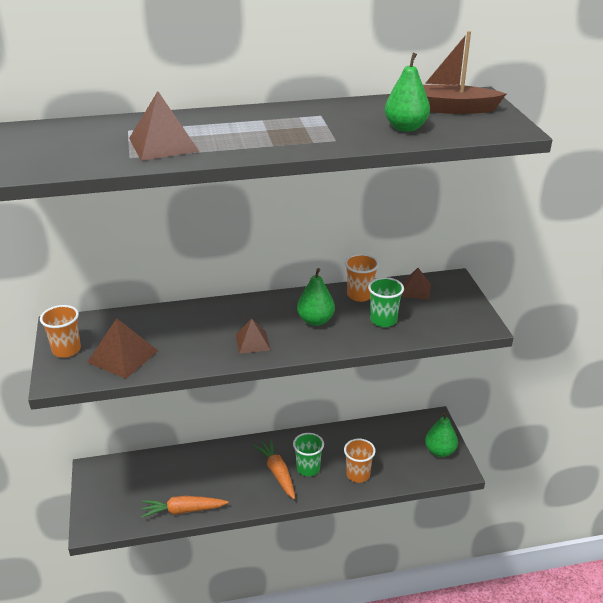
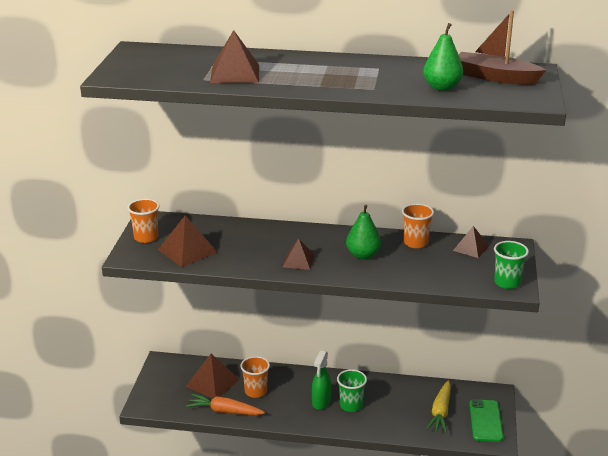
camera: 20 degrees right, 5 degrees down
(156, 480) = (212, 382): none -> brown pyramid
(277, 472) = (321, 402): orange carrot -> green spray bottle
(358, 474) = (395, 421): orange cup -> orange cup (255, 391)
(383, 320) = (424, 266): green cup -> green cup (507, 282)
(395, 453) = (440, 412): none -> yellow carrot
(440, 451) = (485, 421): green pear -> green phone

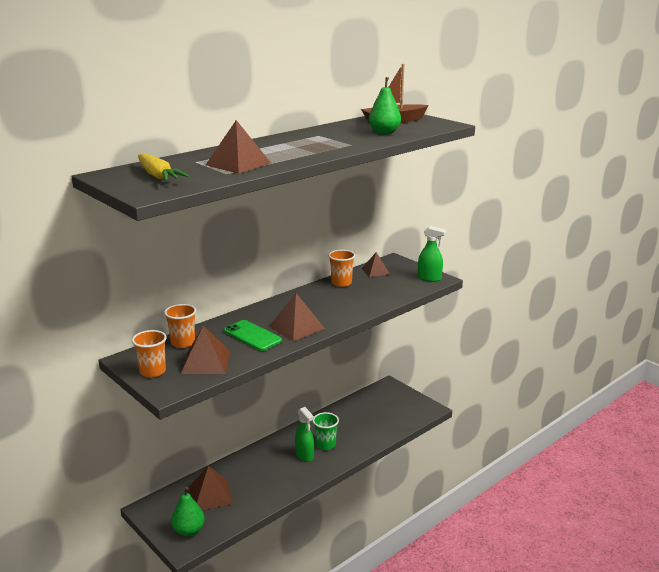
camera: 50 degrees left, 5 degrees down
(224, 411) = (252, 506): orange carrot -> none
(255, 391) = (251, 479): orange cup -> orange cup (183, 343)
(298, 261) = (296, 327): brown pyramid -> brown pyramid, size x1.57
(363, 255) = (327, 304): green pear -> green pear (189, 530)
(440, 412) = (379, 414): yellow carrot -> yellow carrot (158, 176)
(485, 421) = (408, 402): green phone -> green phone (252, 336)
(507, 282) = (429, 278): green cup -> green spray bottle

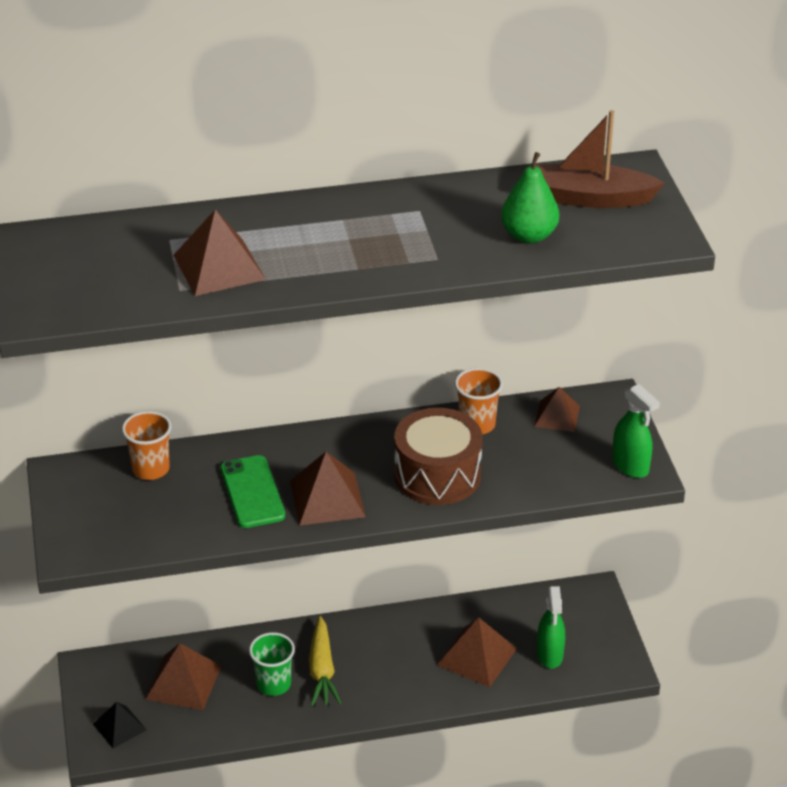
camera: 30 degrees right, 15 degrees up
(153, 371) = (75, 510): orange cup -> none
(158, 176) = (88, 267): yellow carrot -> yellow carrot (322, 670)
(189, 530) = (119, 727): green pear -> black pyramid
(206, 362) = (153, 519): brown pyramid -> brown pyramid (476, 656)
(304, 455) = (358, 672): green spray bottle -> green spray bottle (550, 655)
(325, 444) = (403, 666): green cup -> green cup (273, 684)
(343, 304) = (437, 475): none -> brown drum

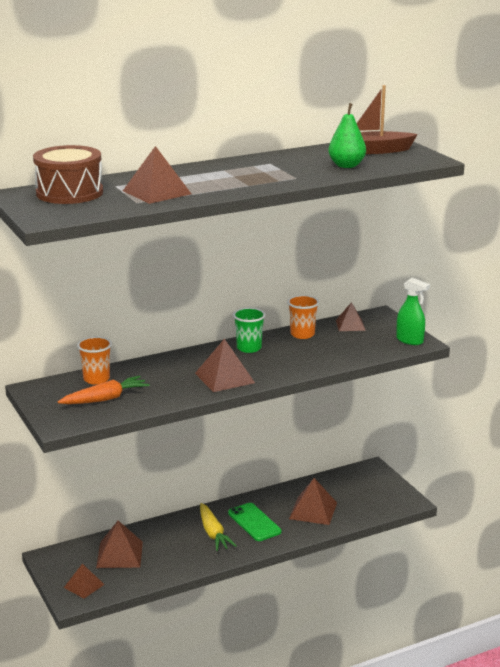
camera: 15 degrees left, 15 degrees down
(119, 727) = (84, 586): black pyramid -> brown pyramid
(148, 512) = (105, 399): none -> orange carrot
(252, 492) = (172, 381): green phone -> green phone (254, 522)
(273, 684) = (183, 546): green cup -> green cup (249, 348)
(437, 475) = (290, 359): brown drum -> brown drum (69, 193)
(550, 655) = (360, 503): green spray bottle -> none

